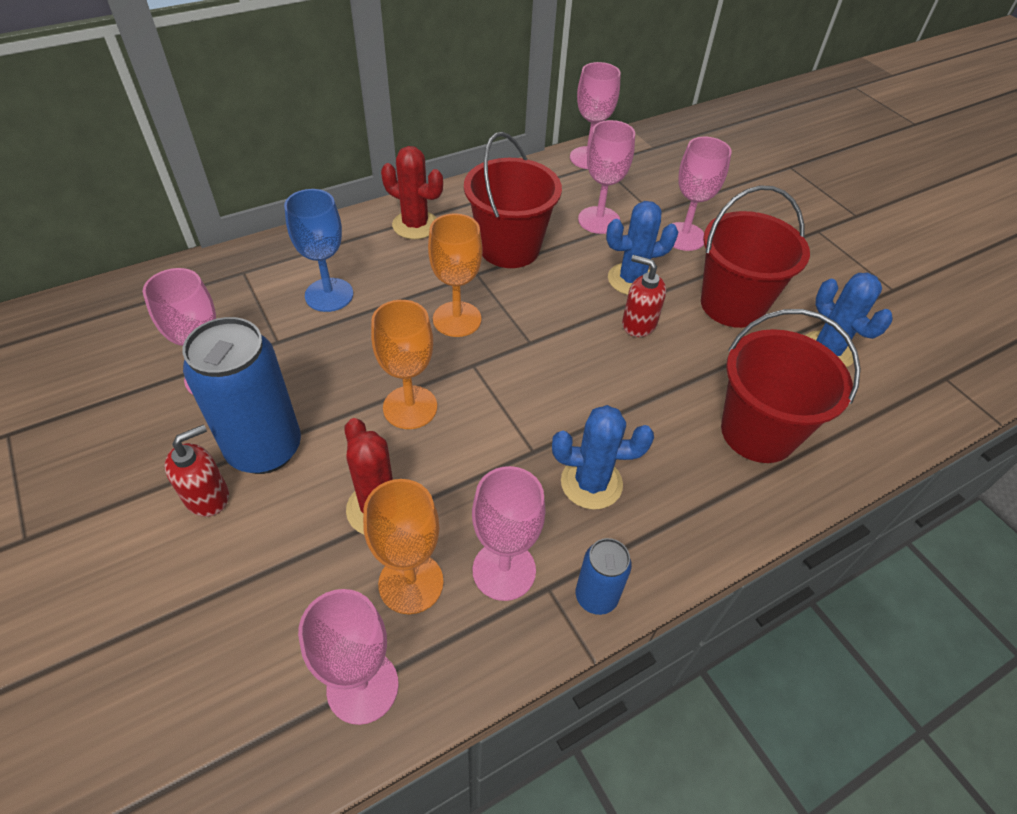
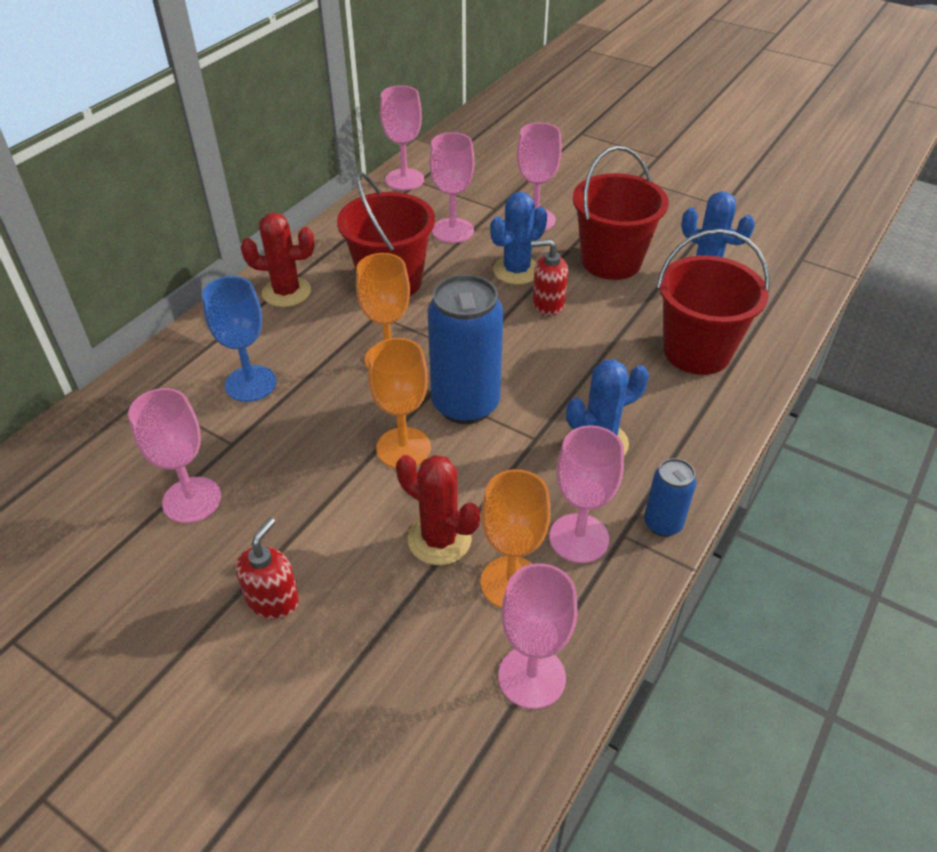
camera: 25 degrees left, 5 degrees down
(265, 449) = (296, 538): blue can -> blue can (465, 404)

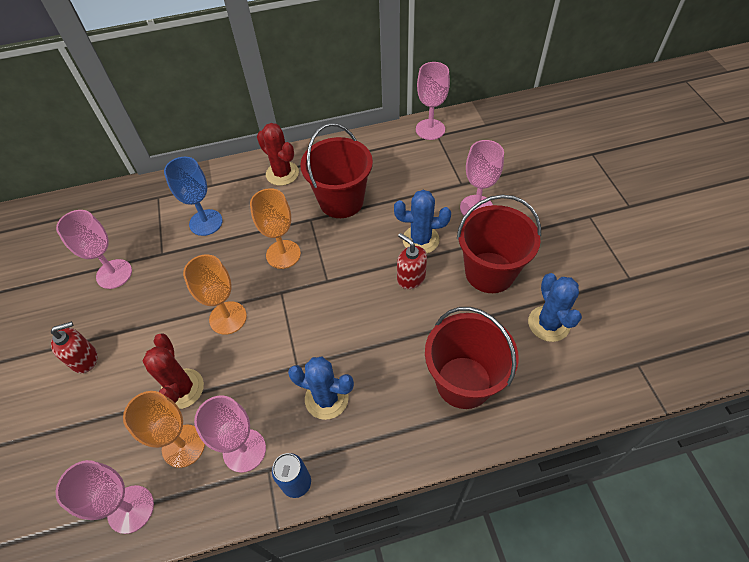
camera: 45 degrees right, 10 degrees up
(453, 230) = (416, 185): pink goblet -> none
(465, 404) = (287, 314): blue can -> none

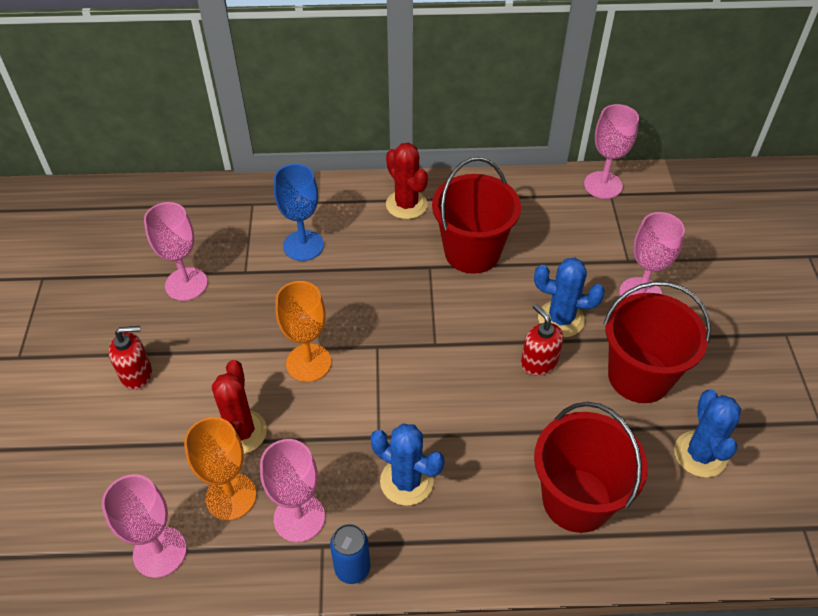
camera: 10 degrees right, 5 degrees down
(283, 254) = (388, 302): orange goblet -> none

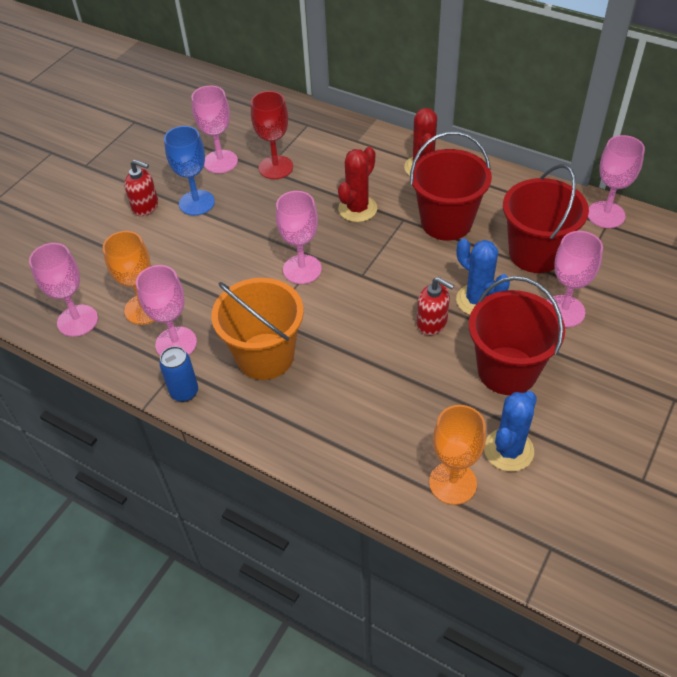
camera: 35 degrees right, 0 degrees up
(241, 432) = (181, 272): red cactus -> red cactus (357, 209)
(254, 265) = (276, 167): none -> red goblet
(303, 245) = (321, 167): blue goblet -> blue goblet (196, 203)
(308, 363) = (261, 248): orange goblet -> orange goblet (452, 483)
(370, 366) = (302, 269): none -> pink goblet
(406, 481) = (265, 356): blue cactus -> orange bucket
(538, 362) = (432, 323): red soap dispenser -> red soap dispenser turned 120 degrees clockwise
(576, 500) = (378, 431): red bucket -> red bucket (535, 253)

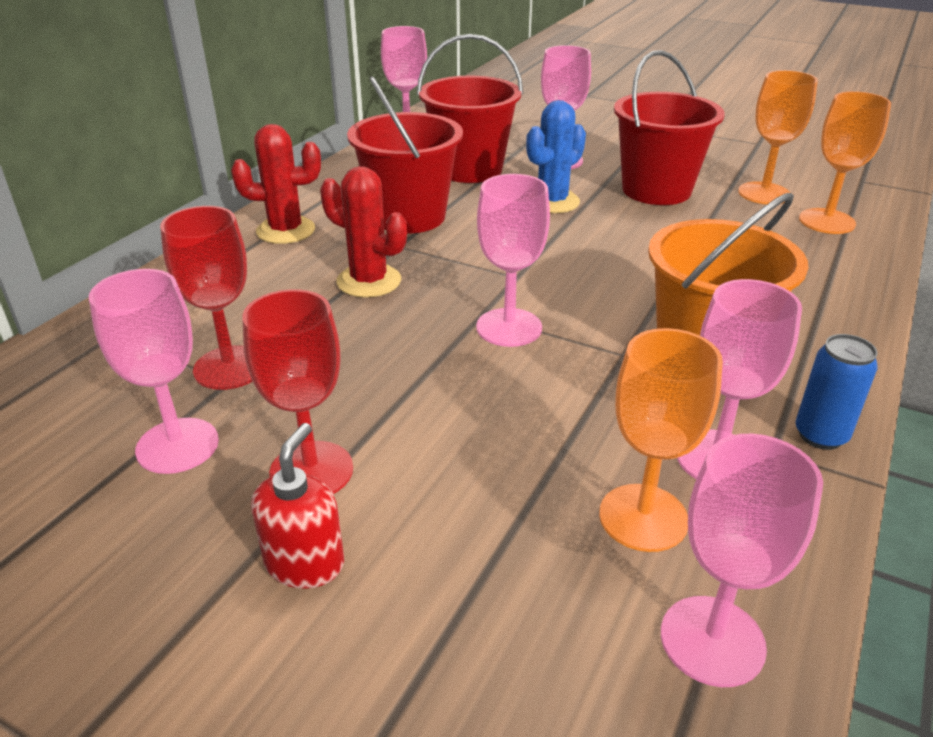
camera: 95 degrees left, 15 degrees down
(196, 203) = (311, 471): blue goblet -> red goblet
(432, 323) = (597, 228): red soap dispenser -> none
(508, 450) = (764, 193): blue cactus -> orange goblet

